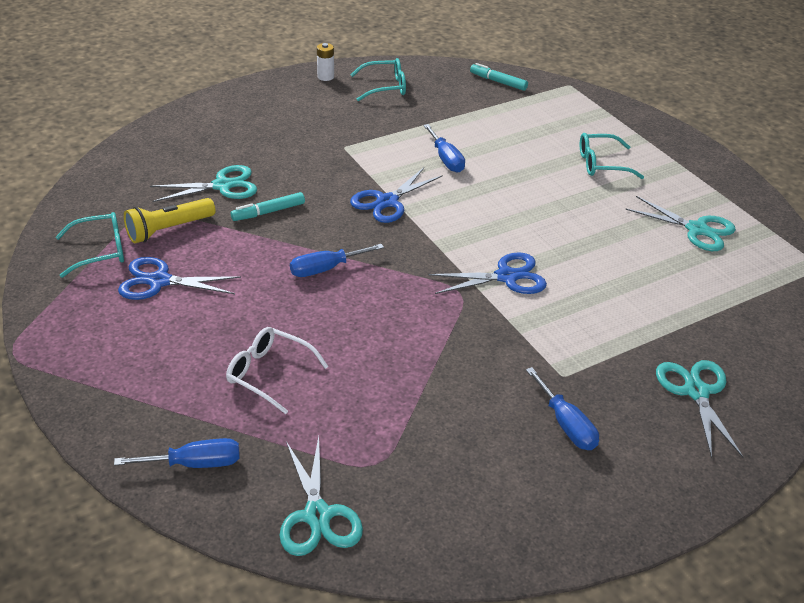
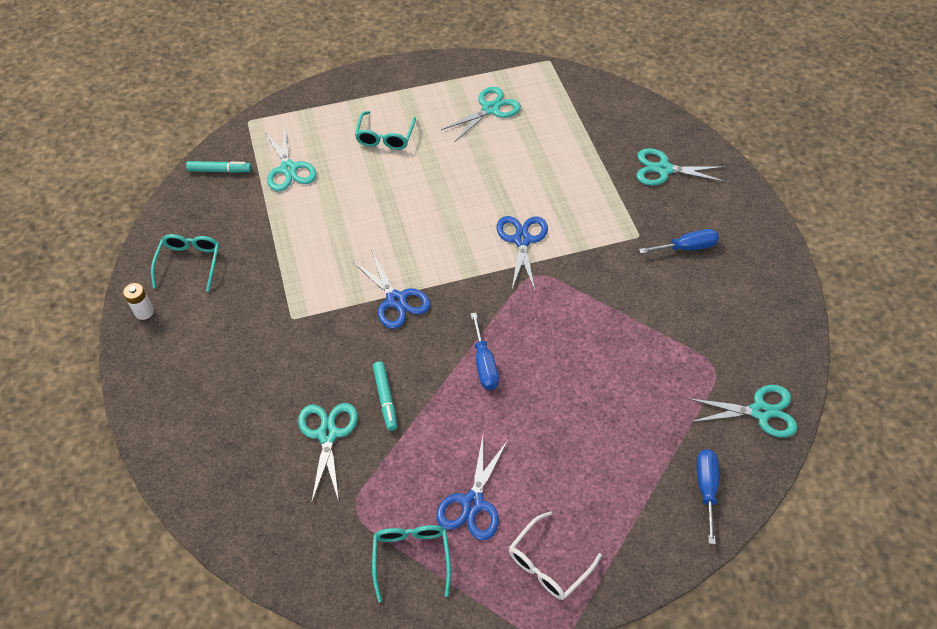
camera: 75 degrees left, 15 degrees up
(168, 229) = (391, 490): yellow flashlight -> none
(269, 374) = (612, 425): white glasses -> white glasses (548, 563)
(446, 159) = (342, 242): blue screwdriver -> none
(498, 82) = (220, 170): turquoise marker -> turquoise marker turned 135 degrees counterclockwise
(521, 116) = (288, 169): none -> turquoise scissors

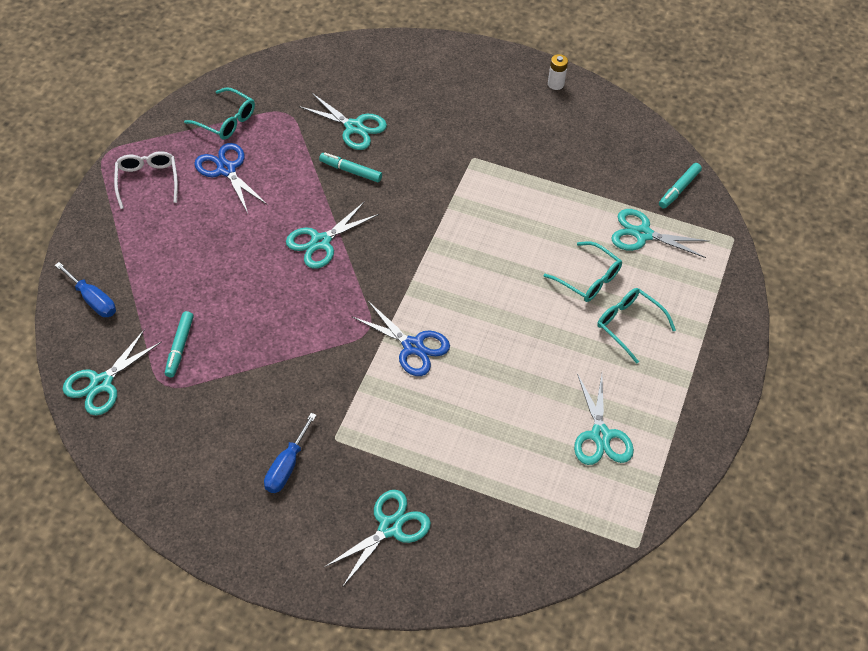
camera: 125 degrees right, 0 degrees up
(189, 263) = (583, 126): turquoise glasses -> turquoise glasses (588, 279)
(396, 300) = (431, 225): blue scissors -> none
(484, 364) = (320, 242): blue screwdriver -> turquoise scissors
(676, 384) = (179, 347): none -> turquoise marker

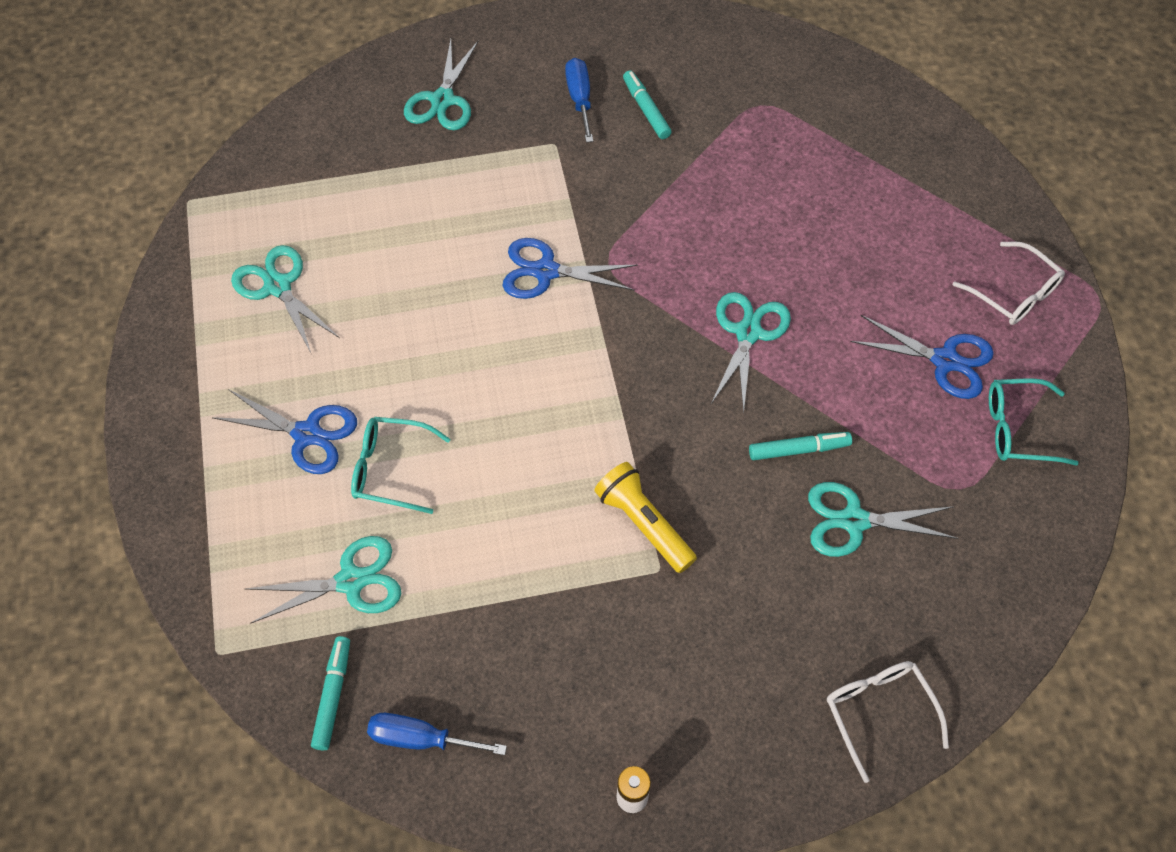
camera: 150 degrees right, 5 degrees up
(93, 300) = (915, 140): blue screwdriver -> blue screwdriver (420, 739)
(101, 383) = (819, 76): turquoise scissors -> none
(179, 347) = (783, 143): turquoise marker -> turquoise marker (646, 109)
(417, 57) = (878, 712): none -> white glasses
(464, 180) = (644, 523): none -> yellow flashlight
(629, 325) = (307, 434): turquoise glasses -> blue scissors

